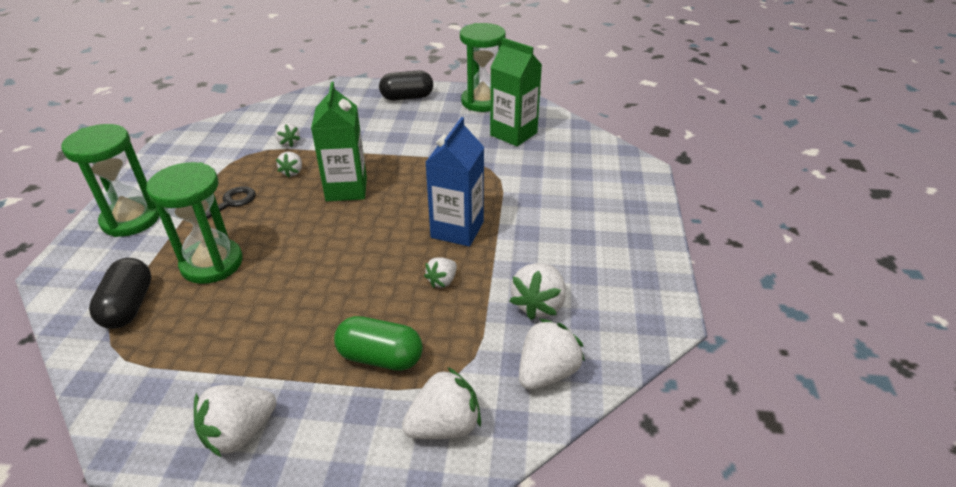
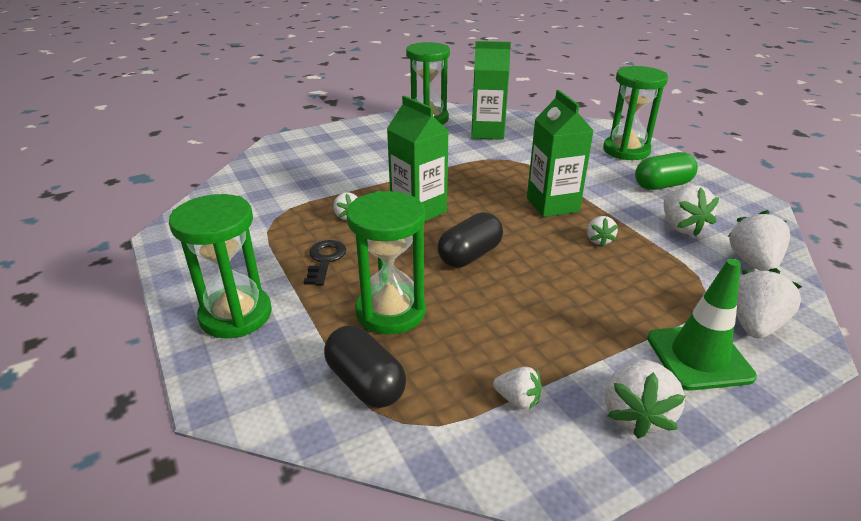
camera: 35 degrees left, 5 degrees down
(288, 143) = (303, 196): white strawberry -> white strawberry (517, 399)
(353, 422) = (699, 357): none -> green traffic cone
(380, 357) = (643, 307): green capsule -> green capsule (662, 185)
(407, 97) = (359, 133): black capsule -> black capsule (470, 255)
(457, 230) = (552, 205): blue carton -> green carton
(619, 203) = (626, 150): none -> green hourglass

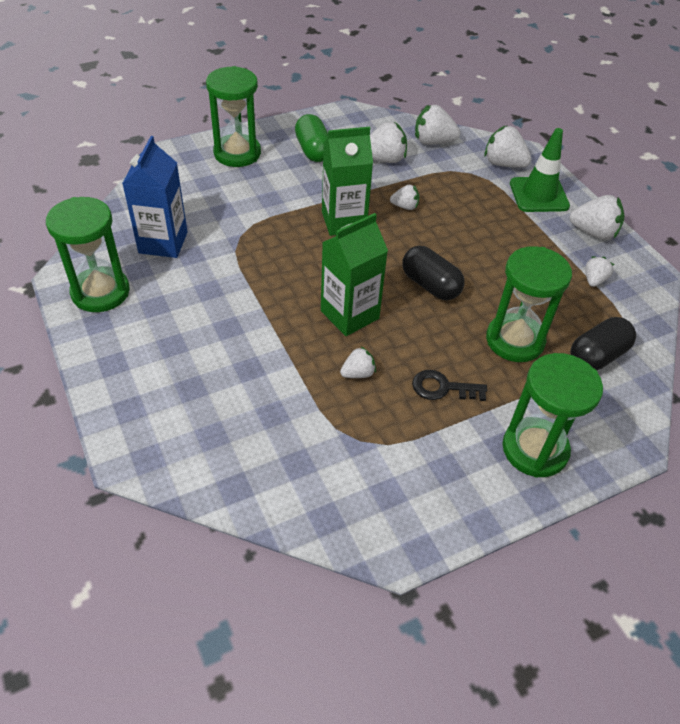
camera: 90 degrees left, 15 degrees up
(487, 132) = (163, 242): green carton -> blue carton

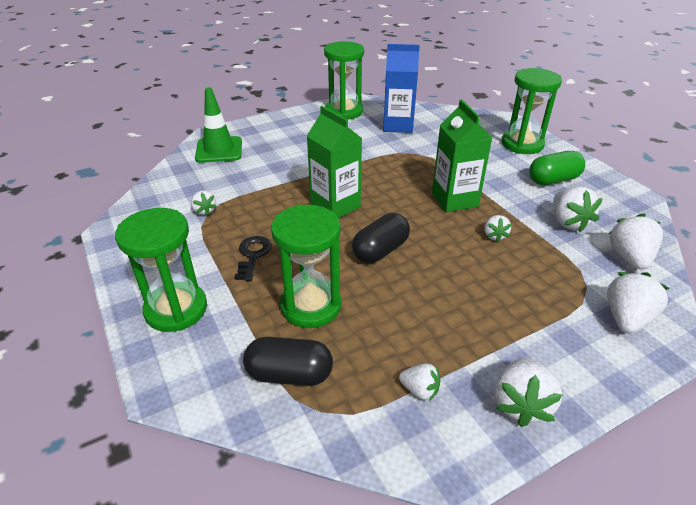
camera: 90 degrees right, 10 degrees down
(358, 373) = (271, 211): white strawberry -> white strawberry (204, 211)
(538, 195) = (577, 350): green traffic cone -> green traffic cone (219, 150)
(597, 356) = (289, 374): black capsule -> black capsule turned 45 degrees counterclockwise

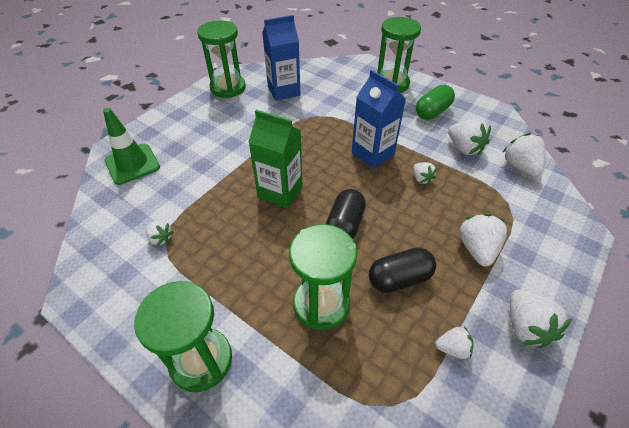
camera: 25 degrees left, 10 degrees up
(253, 255) = (238, 271): black key -> none
(289, 374) = (345, 382): black capsule -> black capsule (399, 278)
(454, 200) = (372, 154): green carton -> blue carton
(626, 319) = (547, 221): white strawberry -> white strawberry (476, 249)

